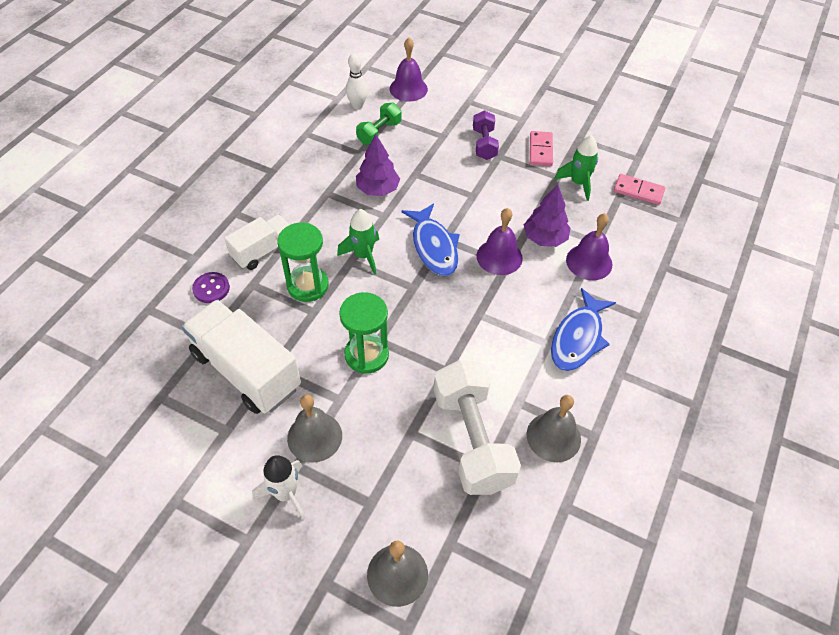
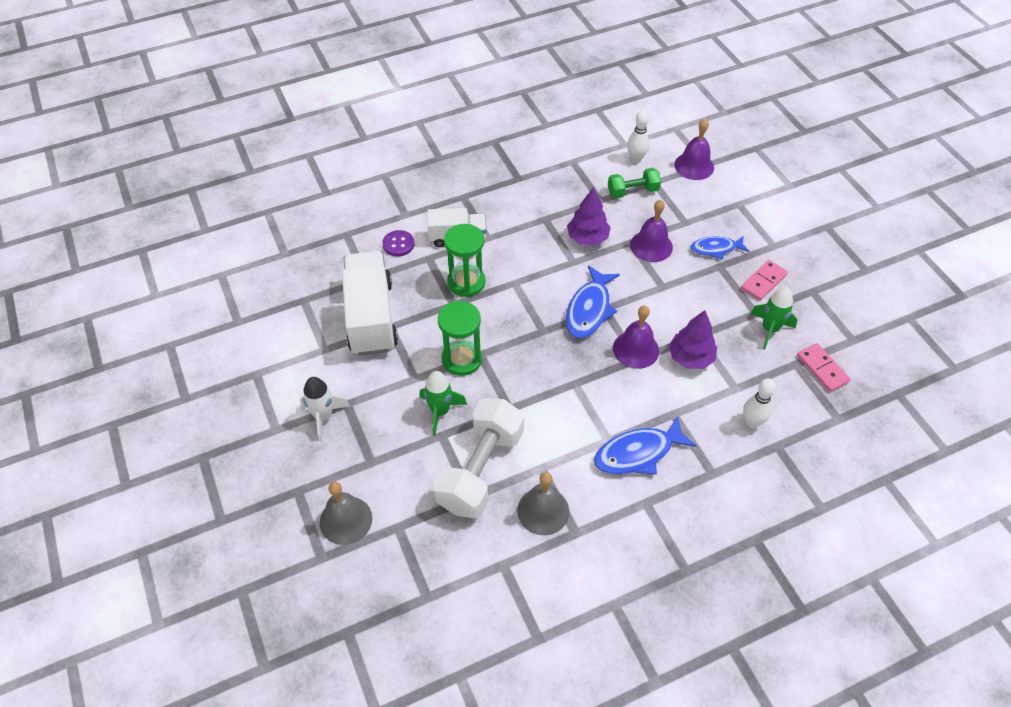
camera: 40 degrees right, 0 degrees up
(314, 437) = (375, 392): grey bell -> none
(363, 256) = (527, 284): green rocket -> green rocket (440, 411)
(484, 144) = (716, 249): purple dumbbell -> blue fish
(589, 262) = (710, 400): purple bell -> purple bell (651, 246)
(631, 260) = (751, 422): none -> white bowling pin

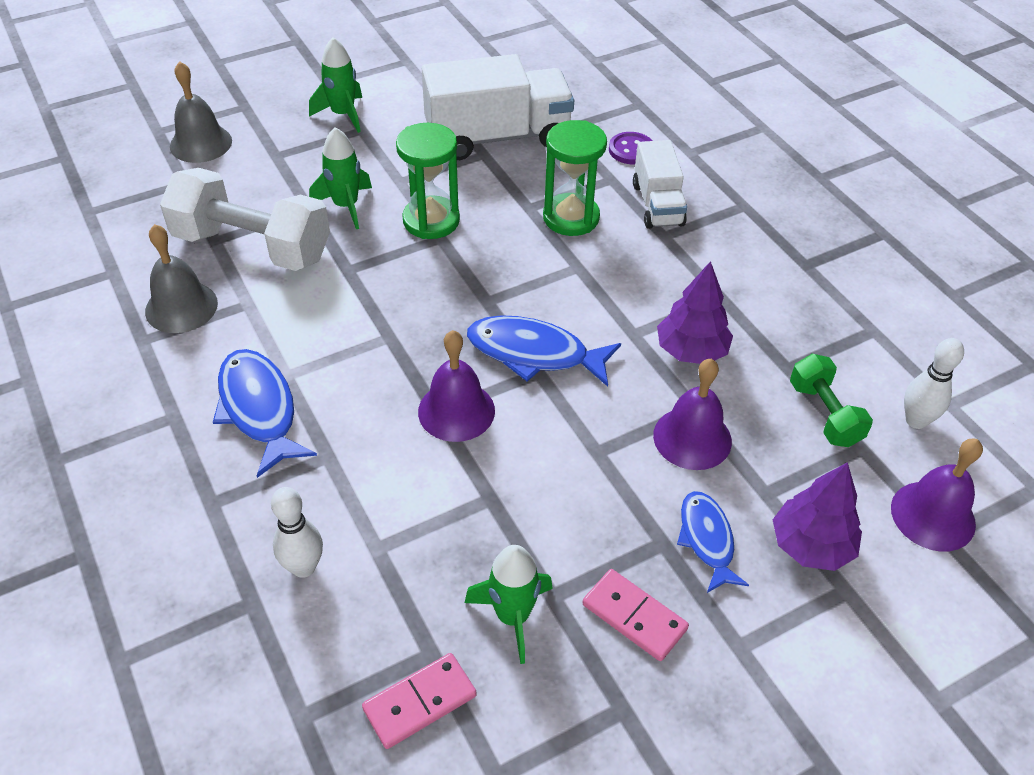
camera: 85 degrees right, 5 degrees down
(324, 417) = (343, 114): white rocket -> green rocket
(690, 358) = (441, 485): purple tree -> purple tree (811, 546)

